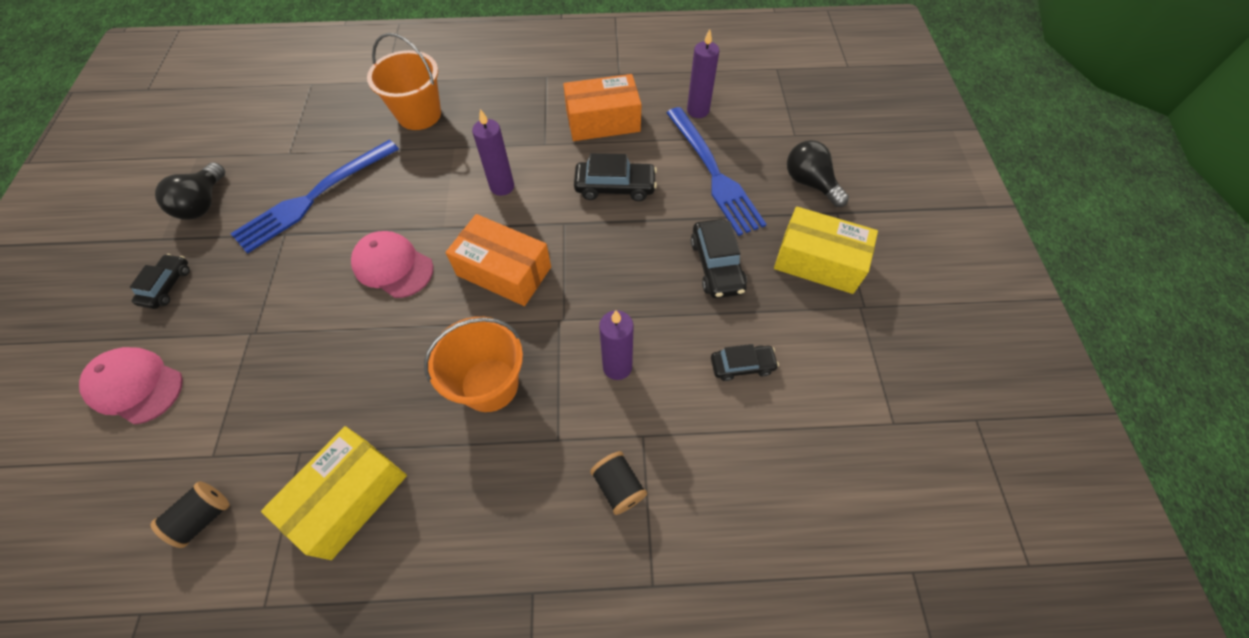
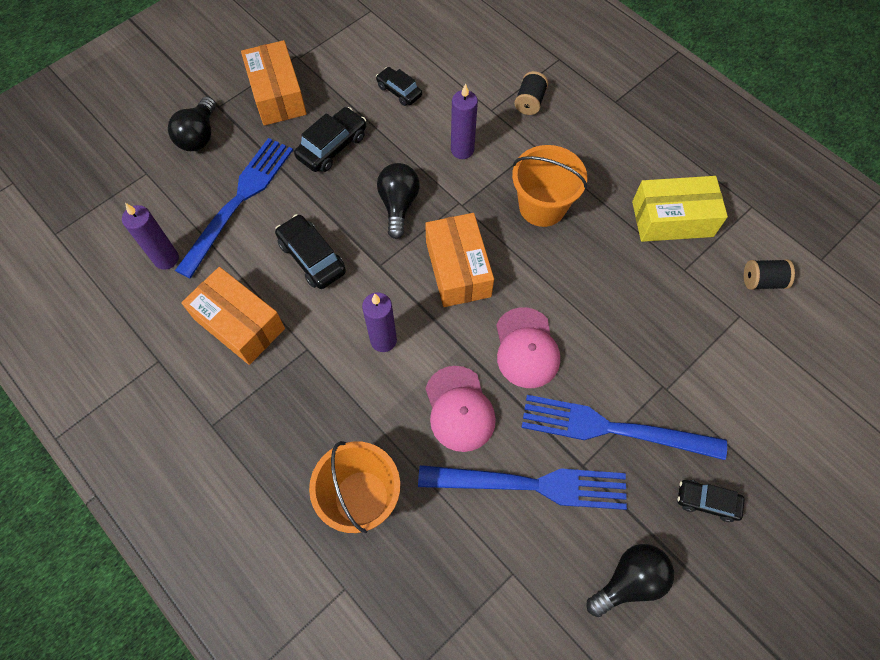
camera: 130 degrees left, 5 degrees up
(135, 386) = (769, 419): pink cap -> pink cap (459, 409)
(167, 286) = (707, 502): black car -> black car turned 45 degrees clockwise
(277, 272) = (613, 428): none -> blue fork
(607, 273) = (398, 205): none -> black light bulb
(818, 261) = (277, 95): yellow box -> orange box

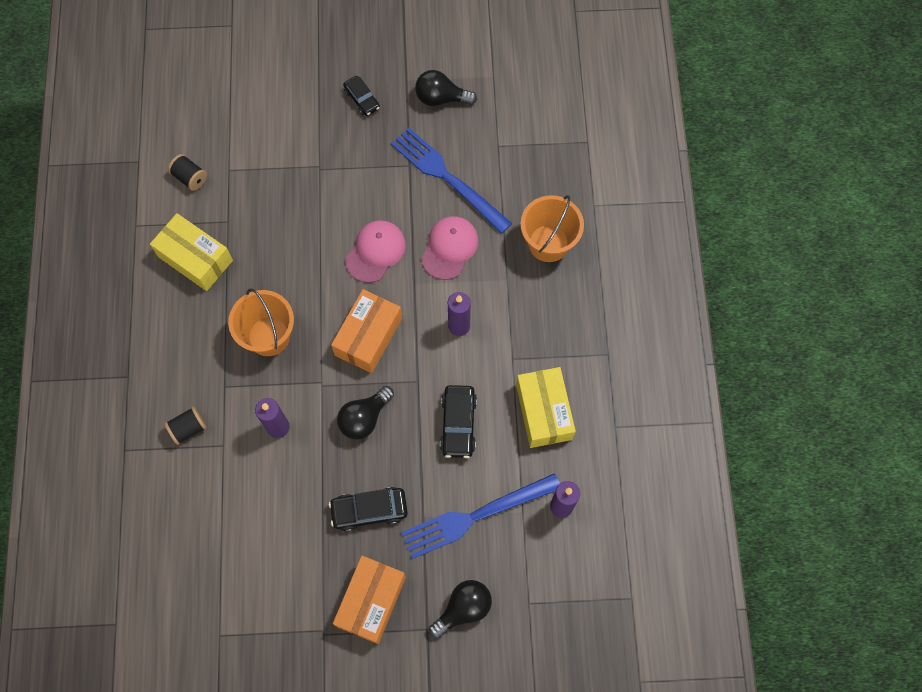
camera: 140 degrees left, 5 degrees up
(239, 324) = (543, 412): orange box -> yellow box
(399, 91) = (274, 523): black car -> none
(613, 428) = (372, 170): blue fork -> none

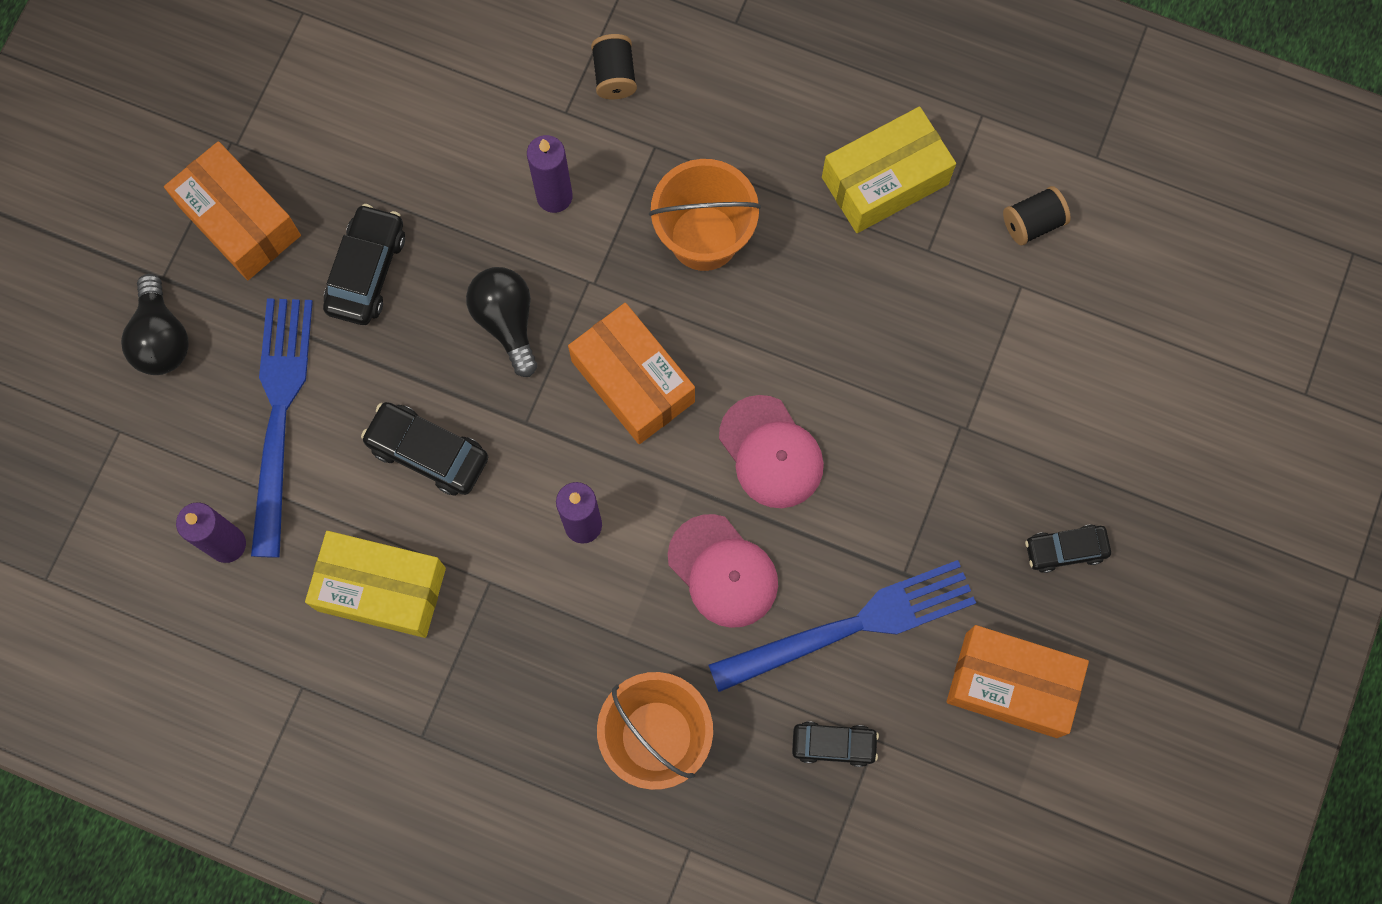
camera: 115 degrees right, 5 degrees up
(441, 98) = (1011, 685): black light bulb -> orange box
(510, 163) = (833, 744): none -> black car

